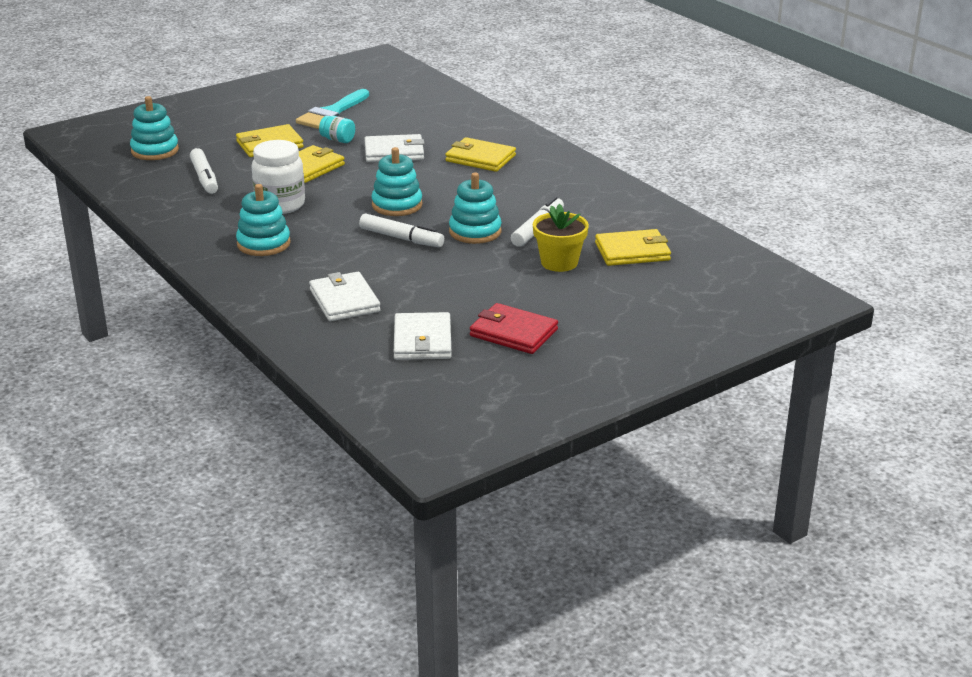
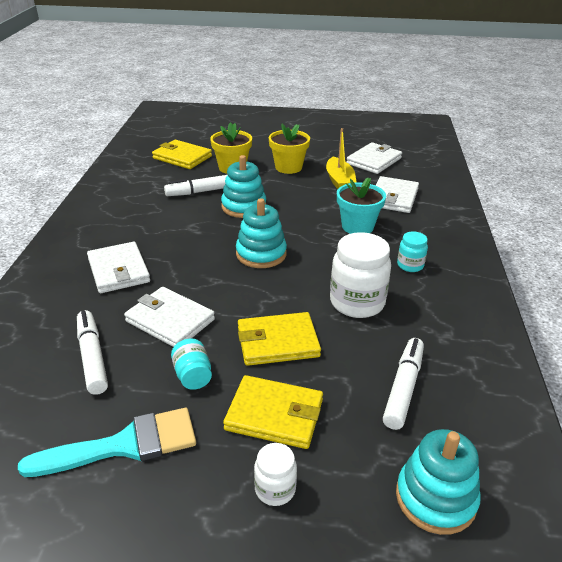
camera: 140 degrees left, 5 degrees up
(238, 127) = (275, 489): none -> white jar
(263, 244) = (410, 265): turquoise stacking toy -> turquoise jar
(345, 257) = (357, 227): none -> turquoise flower pot
(401, 238) = (300, 223): white marker -> white marker (92, 357)
(425, 295) = (339, 181): none -> yellow boat
(480, 158) = (119, 270): yellow wallet -> white wallet
(504, 288) = (288, 167): none -> yellow flower pot
(513, 333) = (320, 147): red wallet -> none

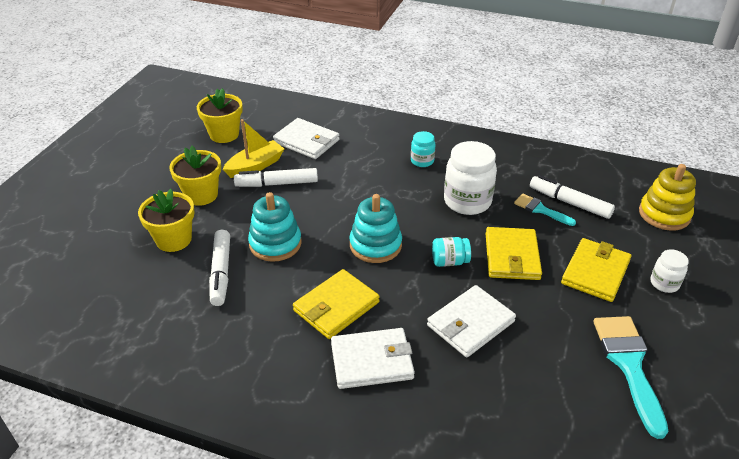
camera: 75 degrees left, 5 degrees up
(92, 357) = (518, 386): white marker -> white marker (277, 183)
(182, 157) = (111, 282): yellow wallet -> yellow wallet (336, 306)
(193, 375) = (549, 314): turquoise jar -> turquoise jar (449, 261)
(339, 181) = (255, 166): yellow boat -> yellow boat turned 45 degrees counterclockwise
(357, 227) = (350, 174): turquoise flower pot -> none
(373, 361) = (540, 209): none -> turquoise brush
(374, 161) = (224, 134): white wallet -> yellow flower pot
(435, 498) = (664, 214): turquoise stacking toy -> yellow stacking toy

